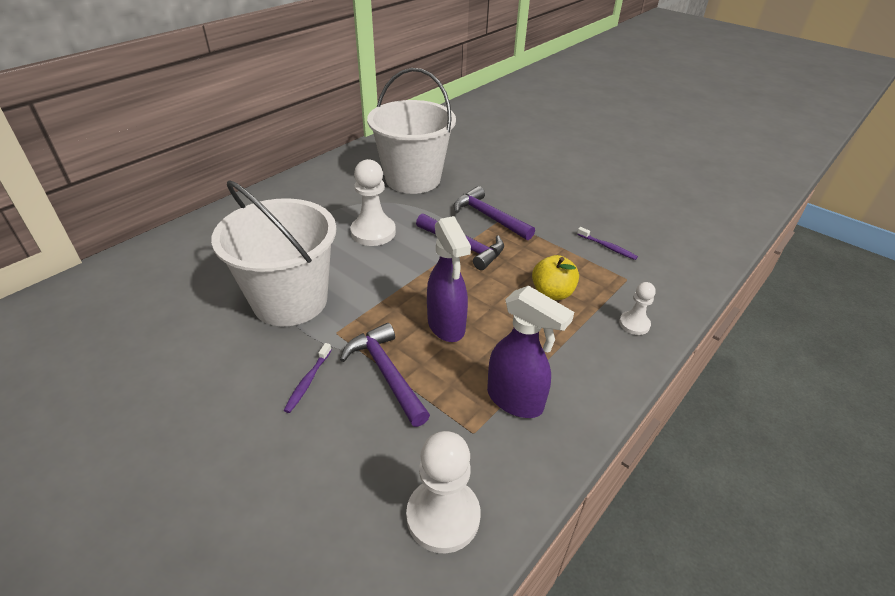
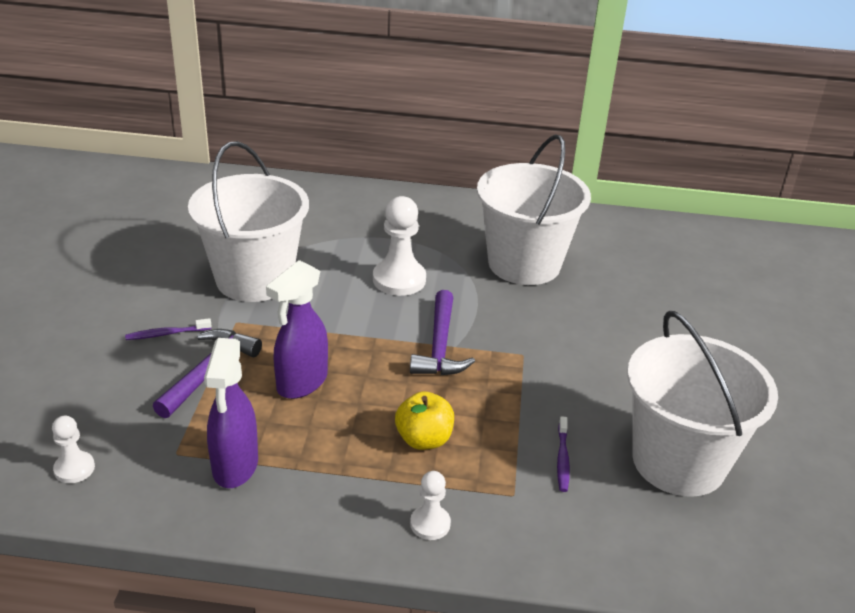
camera: 55 degrees right, 5 degrees down
(443, 516) = (74, 468): white pawn -> white pawn, size x0.56
(489, 217) = (515, 343): purple hammer -> none
(634, 211) = (678, 461): none -> white bucket

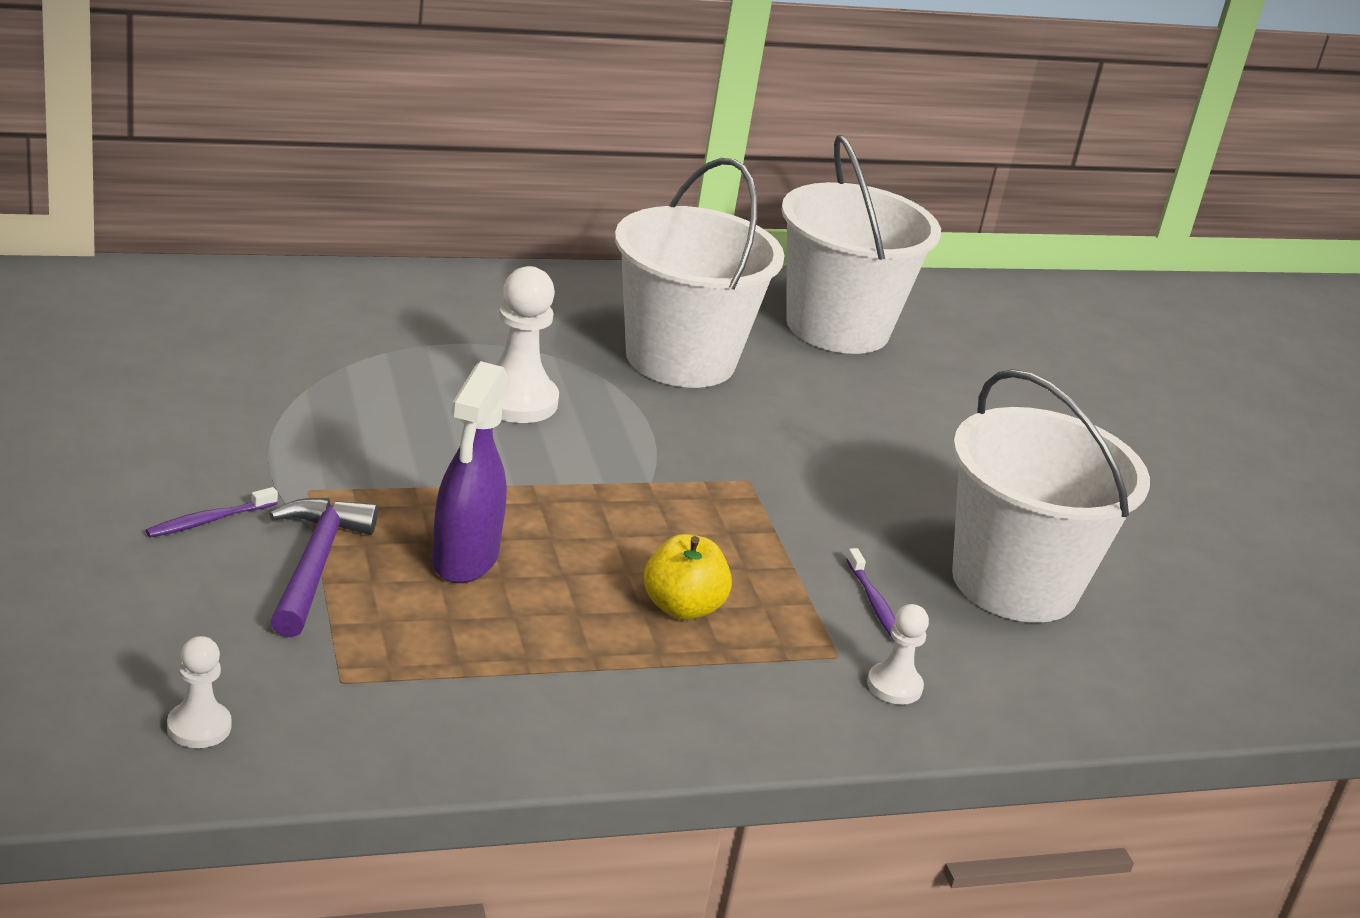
camera: 25 degrees left, 5 degrees down
(235, 467) = (442, 684): purple spray bottle -> none
(254, 279) = (295, 425): white bucket -> white bucket (837, 327)
(430, 524) = (754, 709): white pawn -> white pawn (894, 686)
(440, 346) = (630, 484): purple hammer -> none

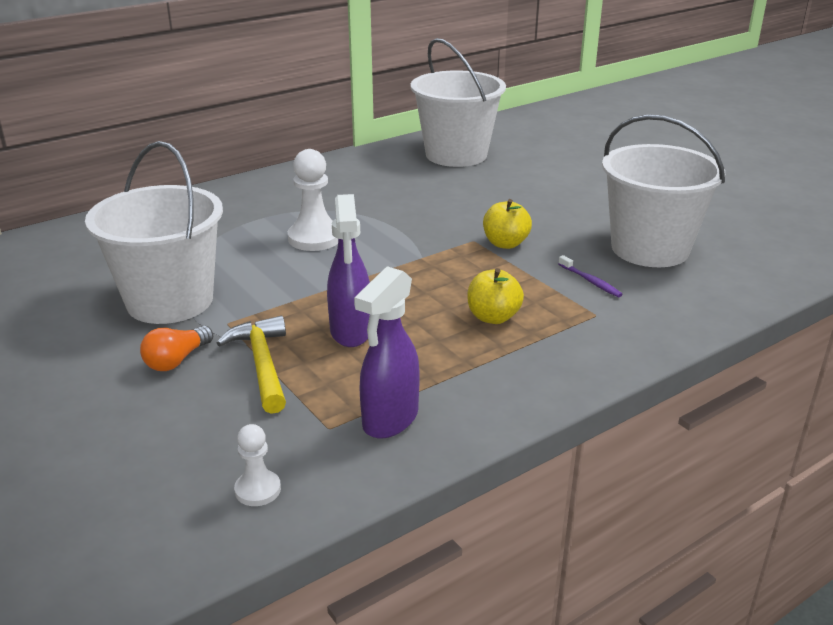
camera: 15 degrees left, 0 degrees up
(209, 520) = (177, 360): purple toothbrush -> orange light bulb
(315, 564) = (262, 364): purple hammer -> yellow hammer
(427, 700) = (389, 420): none -> purple spray bottle
(680, 359) = (388, 192): white bucket -> white bucket (170, 301)
(793, 501) = (505, 243): none -> yellow apple
(894, 686) = (638, 320): white pawn -> none

